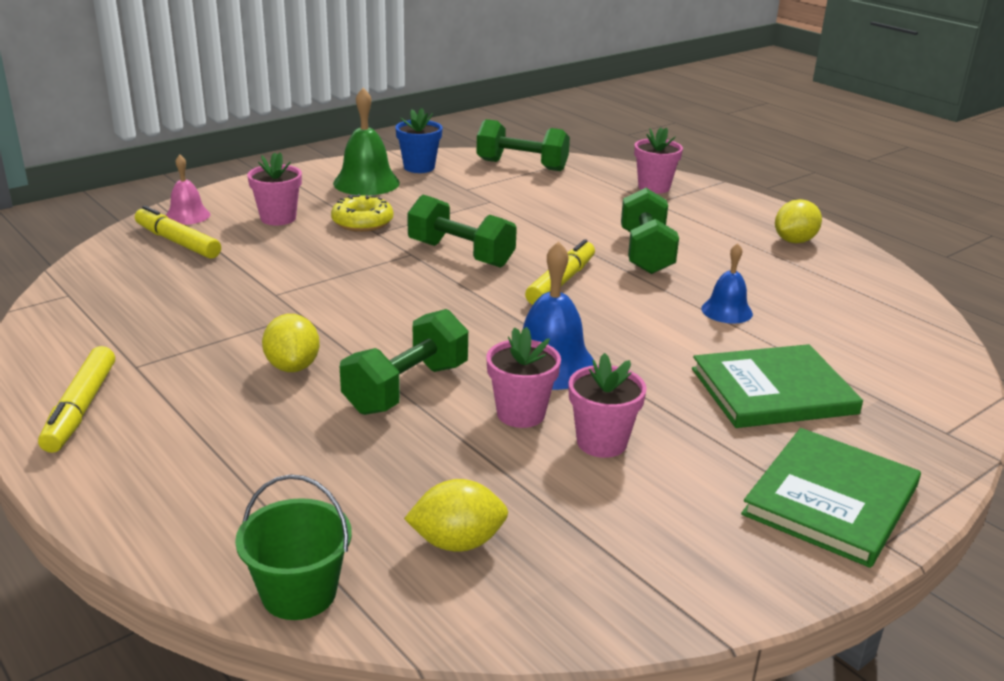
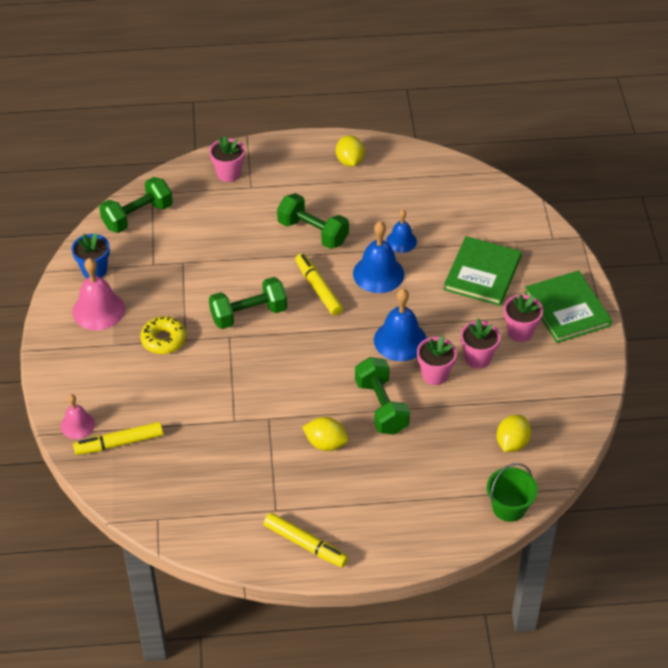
camera: 55 degrees left, 20 degrees up
(278, 218) = (122, 379): pink flower pot -> pink flower pot (520, 332)
(366, 183) = (98, 310): green bell -> pink bell
(646, 312) = (378, 273): none -> blue bell

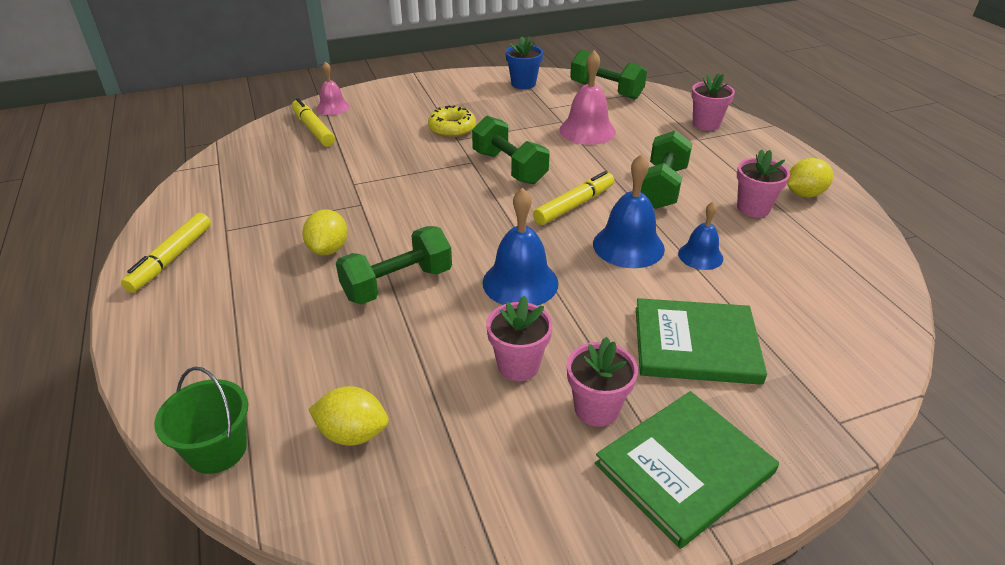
camera: 75 degrees right, 10 degrees down
(98, 310) = (475, 93): pink bell -> pink bell (587, 130)
(435, 374) = (470, 324): pink flower pot -> pink flower pot (753, 208)

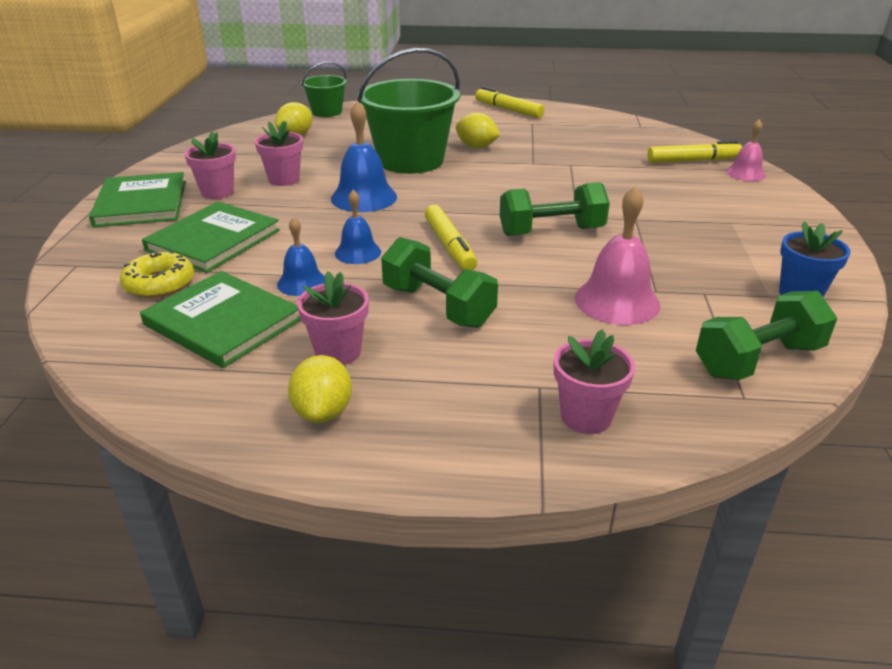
camera: 115 degrees right, 5 degrees down
(397, 284) = (410, 160): green dumbbell -> green bucket
(452, 128) = (664, 220): yellow donut -> yellow donut (159, 284)
(628, 246) = (358, 252): blue bell -> blue bell, size x0.61
(788, 270) = (223, 322): none -> green book

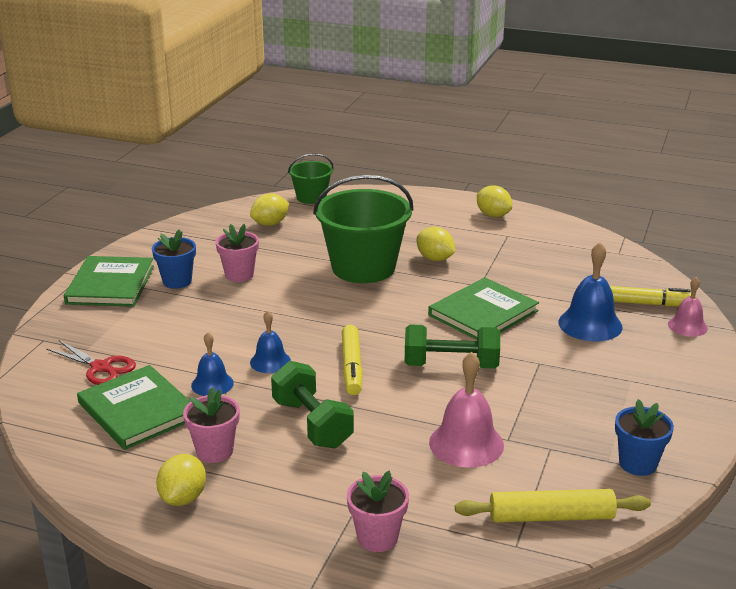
camera: 15 degrees right, 5 degrees down
(159, 284) = (101, 368): yellow donut -> red scissors
(213, 240) = (157, 331): green book -> green book (483, 313)
(217, 192) = (177, 281): pink flower pot -> blue flower pot
(364, 197) = (301, 304): blue bell -> blue bell (590, 324)
(508, 110) = (493, 215): yellow marker -> yellow lemon
(758, 360) = (551, 517): green dumbbell -> yellow rolling pin

